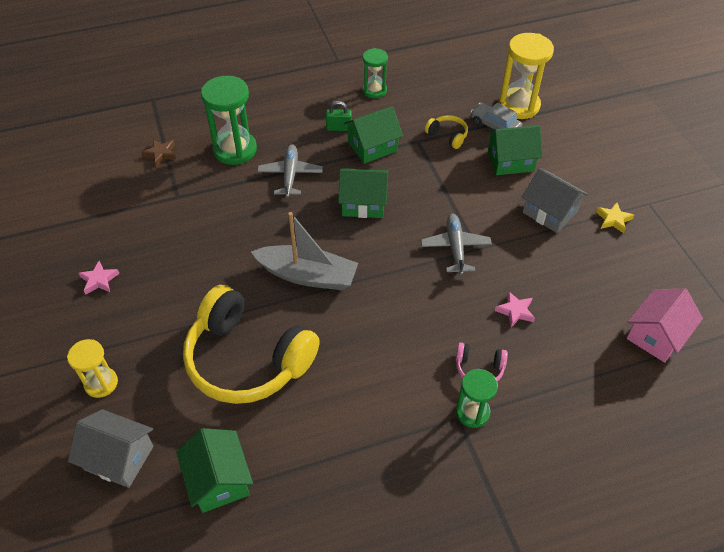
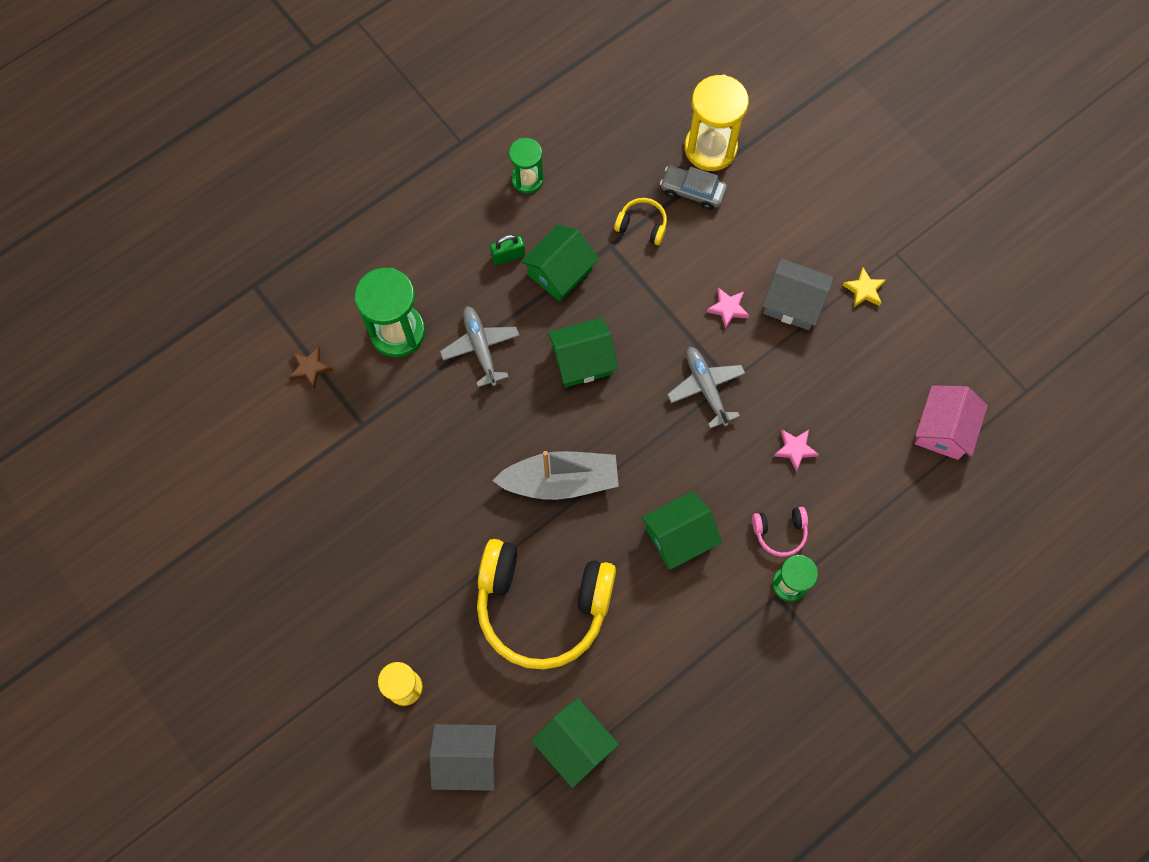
camera: 20 degrees left, 20 degrees up
(99, 280) = (333, 567): pink star -> pink star (728, 308)
(510, 161) = (727, 241): green house -> green house (679, 536)

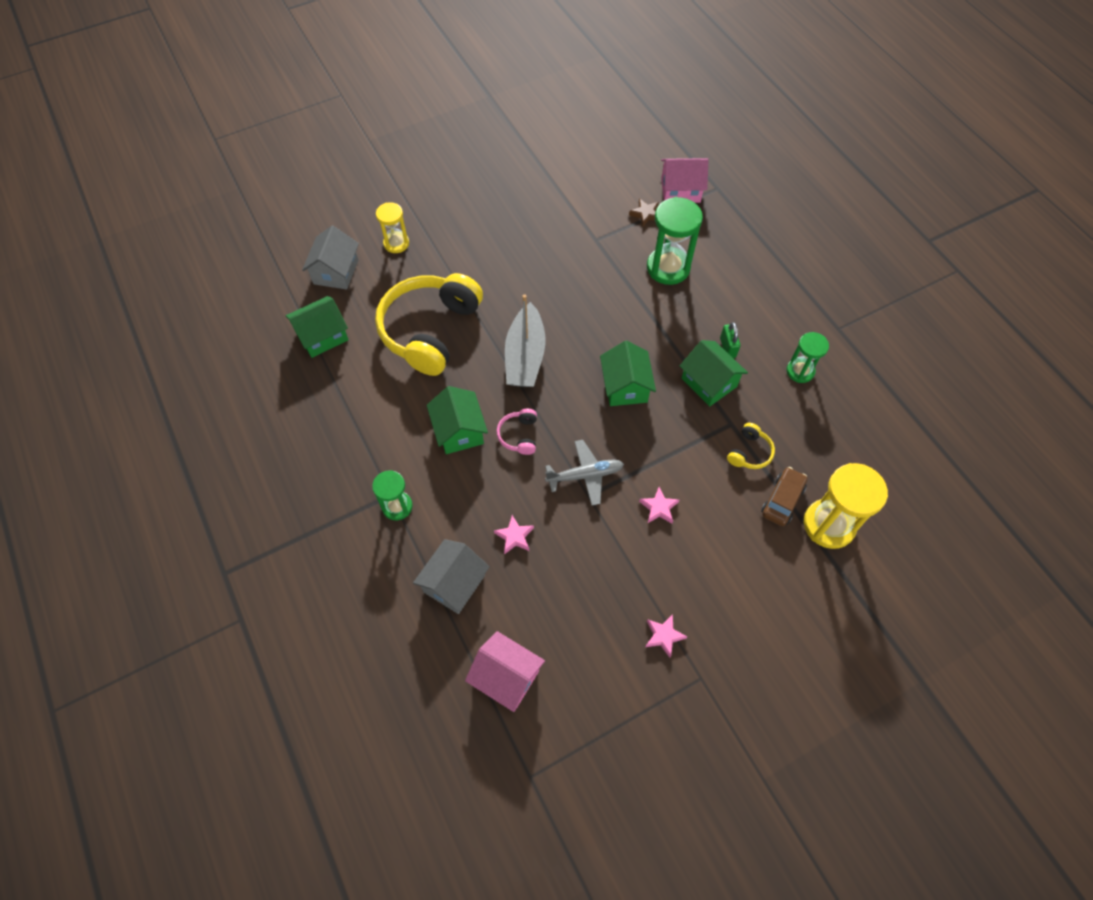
camera: 100 degrees right, 10 degrees down
(263, 330) = (680, 190): none -> pink house
(481, 348) = (647, 319): grey plane -> none
(692, 191) = (782, 500): grey car -> brown car
(780, 532) = (443, 508): pink headphones -> pink headphones (519, 435)
(793, 303) = (657, 565): grey house -> grey house (454, 583)
(864, 290) = (663, 636): yellow star -> pink star

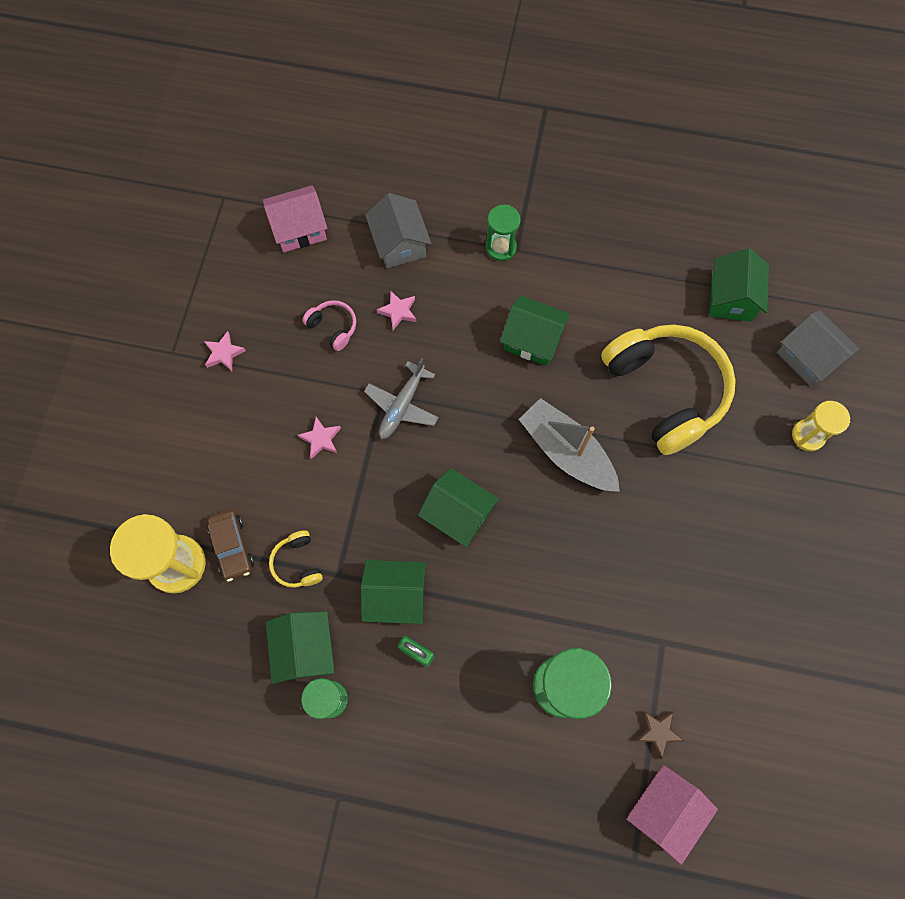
camera: 130 degrees right, 10 degrees up
(519, 435) = (486, 383): pink headphones -> pink headphones (333, 327)
(790, 406) = (305, 649): none -> green house

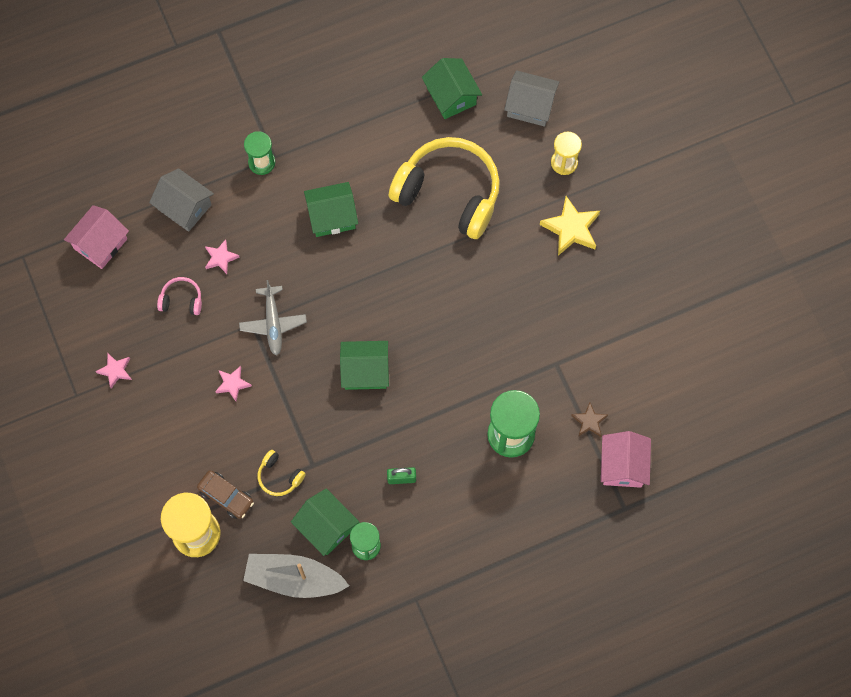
camera: 35 degrees left, 0 degrees up
(396, 595) = (362, 452): green house -> none
(566, 452) = (410, 280): grey boat -> grey boat (294, 578)
(772, 508) = (571, 228): none -> yellow star

